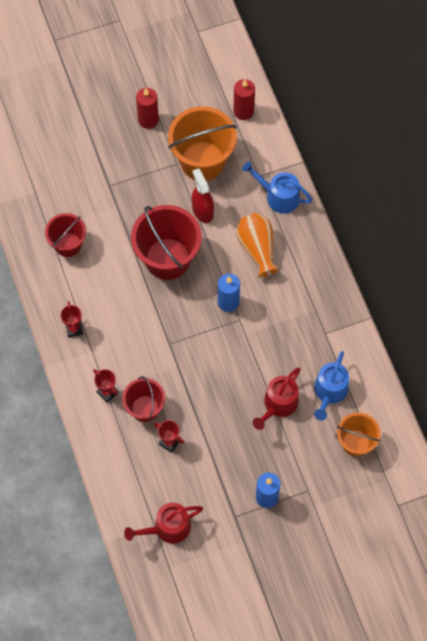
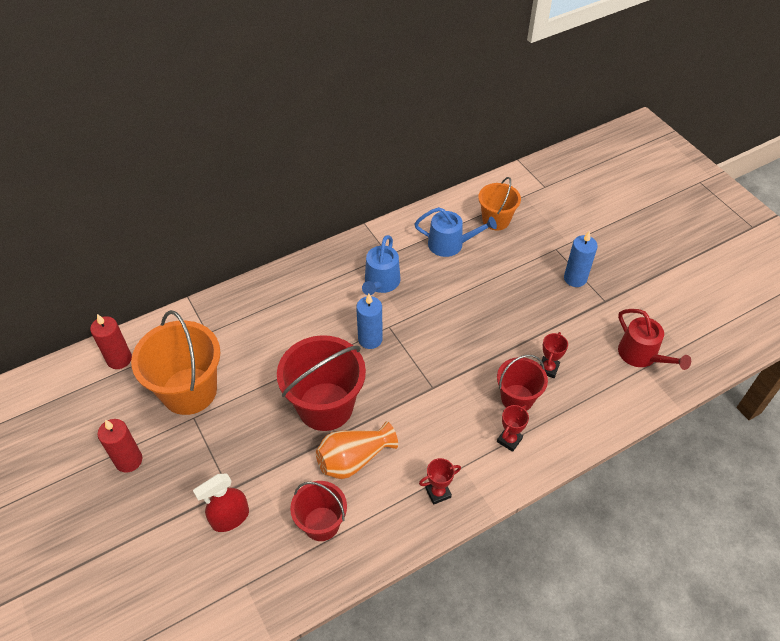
camera: 100 degrees left, 15 degrees down
(202, 210) = (257, 380): red spray bottle -> red spray bottle (230, 518)
(257, 249) = (300, 322): orange vase -> orange vase (354, 459)
(278, 404) = (475, 281): red watering can -> none
(279, 196) = (233, 311): blue watering can -> blue watering can (381, 282)

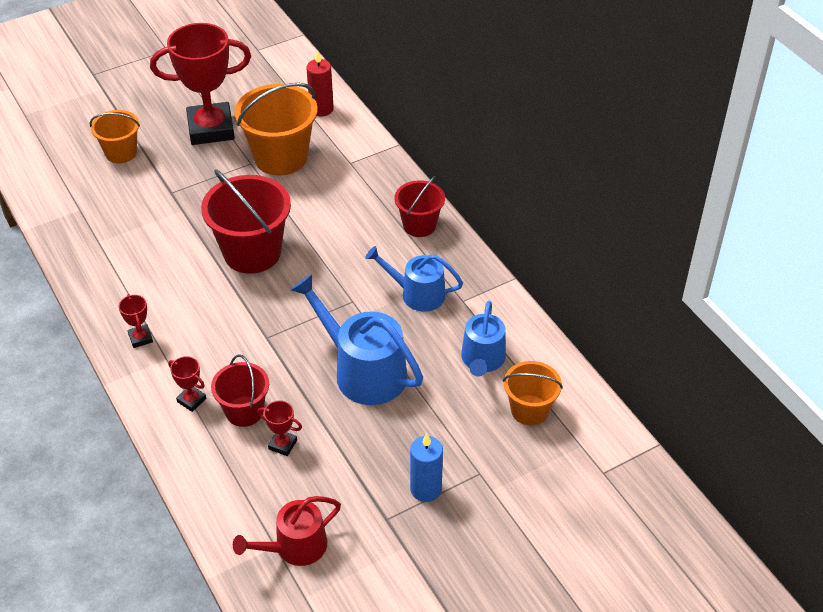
camera: 90 degrees right, 5 degrees down
(129, 460) = (211, 129): red candle -> red trophy
(152, 553) = (121, 153): none -> orange bucket
(230, 518) = (143, 195): red spray bottle -> none
(321, 523) = (125, 254): red bucket -> red bucket (419, 225)
(354, 459) = (188, 275): orange vase -> none
(370, 339) = (335, 285): blue candle -> none
(467, 317) = (364, 371): none -> blue watering can

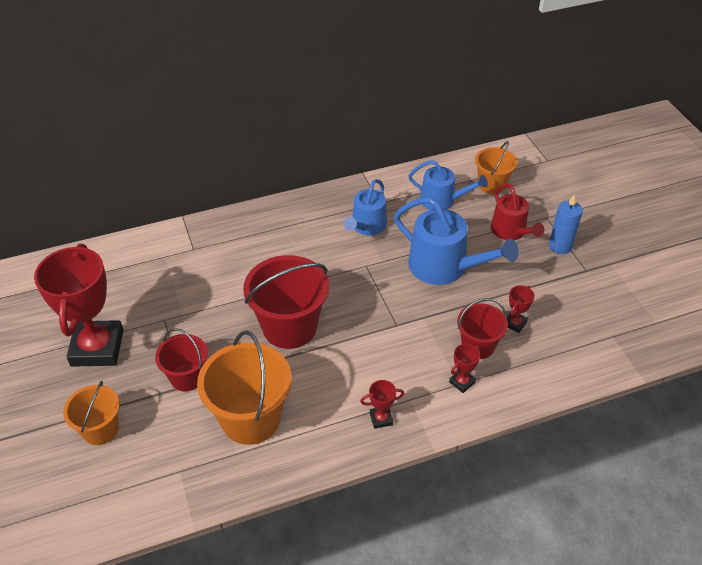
camera: 80 degrees left, 0 degrees up
(281, 157) = (165, 296): orange bucket -> orange bucket (251, 419)
(295, 547) = (613, 324): red watering can -> red watering can (511, 231)
(321, 109) = (108, 261): red candle -> none
(364, 371) = (444, 267): blue watering can -> blue watering can turned 105 degrees counterclockwise
(419, 225) = (289, 215): red bucket -> red bucket (187, 377)

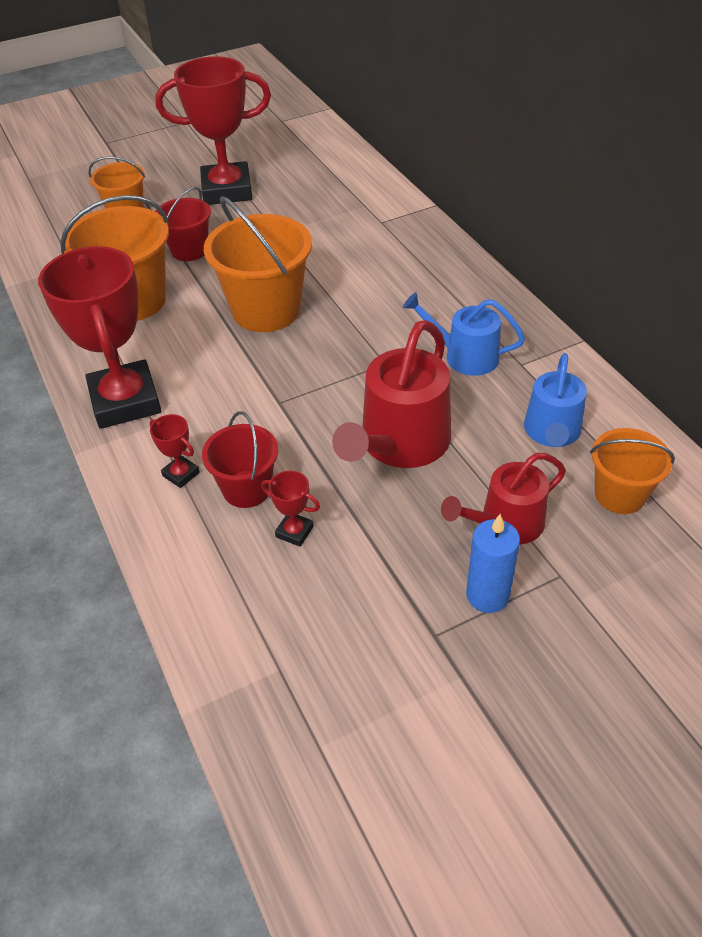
camera: 85 degrees right, 0 degrees up
(289, 327) = (266, 310): red bucket -> orange bucket
(381, 419) = (125, 401): red trophy -> red trophy, size x2.49
(444, 267) = (400, 443): blue watering can -> red watering can

